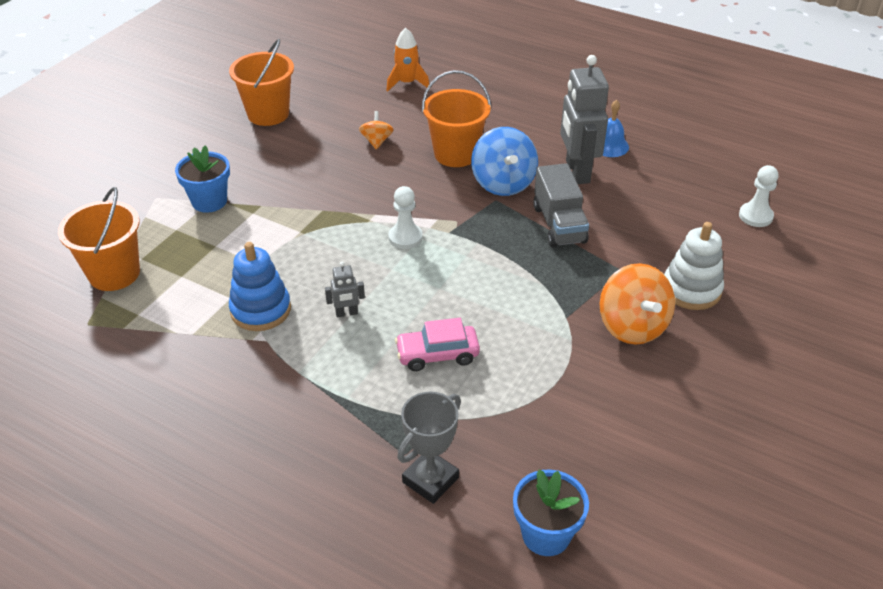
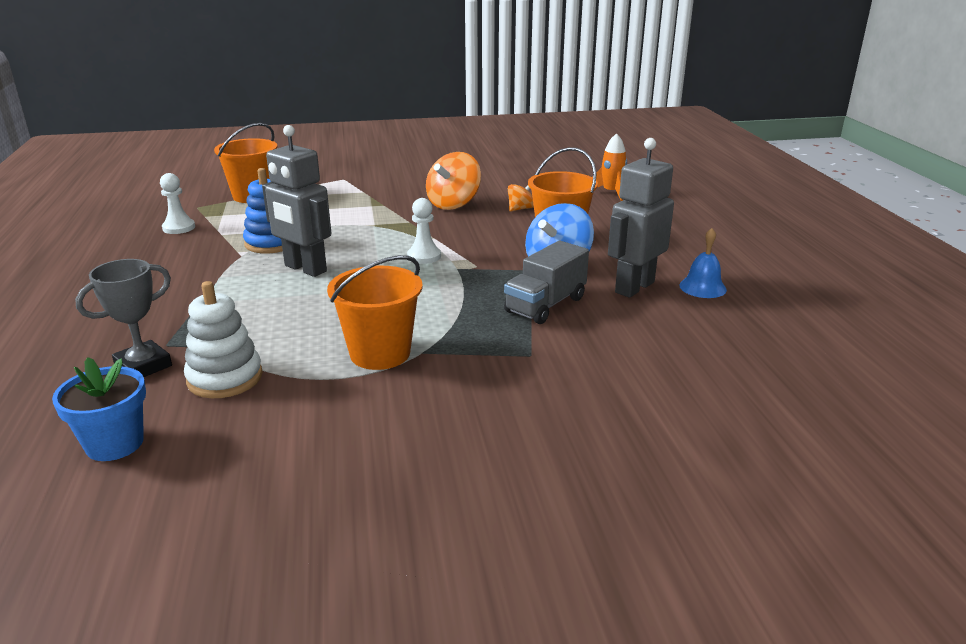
camera: 50 degrees right, 15 degrees down
(209, 201) = (363, 191): blue flower pot -> none
(268, 114) = (485, 172): orange bucket -> orange bucket (380, 353)
(346, 313) = (305, 269): grey robot -> grey robot, size x2.23
(430, 480) = (143, 366): grey trophy -> grey trophy turned 45 degrees counterclockwise
(437, 355) = (299, 316): pink car -> none
(632, 326) = (456, 389): orange spinning top -> orange spinning top (453, 204)
(691, 290) = (562, 402): white stacking toy -> white stacking toy (225, 378)
(755, 216) = (752, 399): white pawn -> white pawn (179, 228)

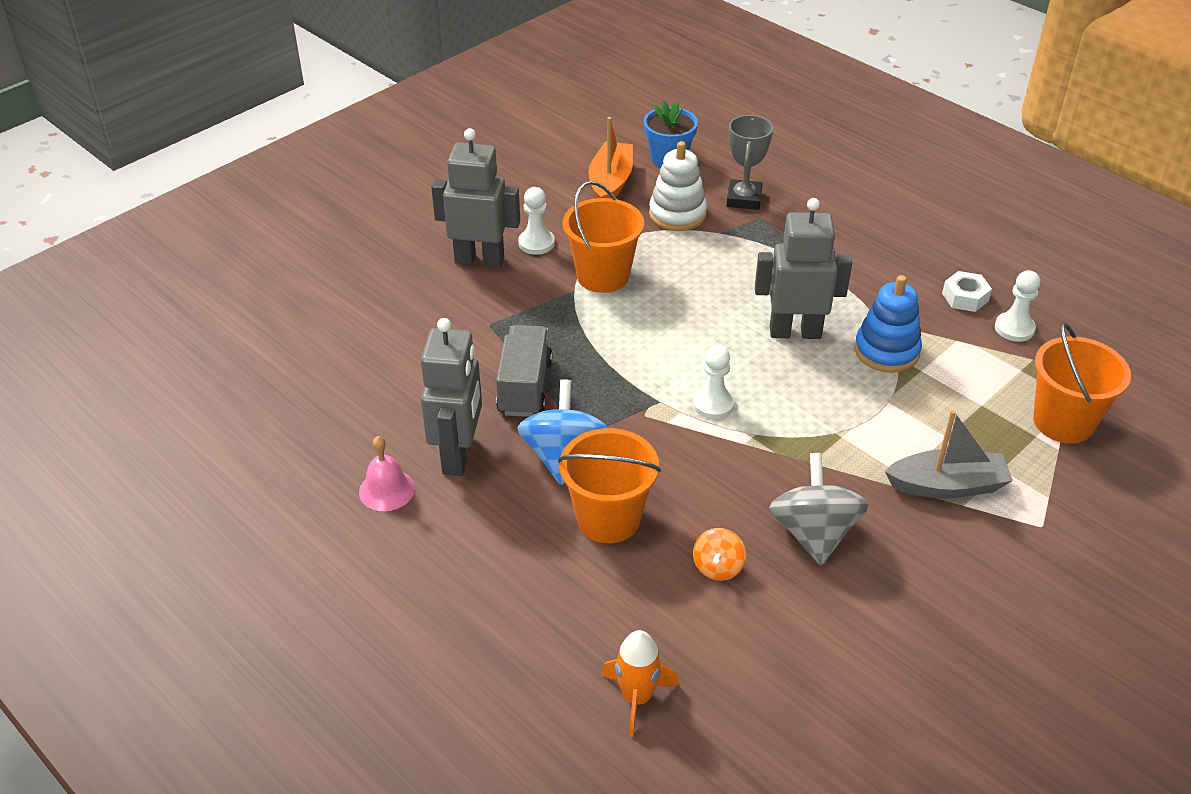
camera: 145 degrees right, 15 degrees up
(164, 248) = (965, 297): none -> white nut
(223, 444) = (610, 182): none -> orange boat
(358, 197) = (947, 486): none -> grey boat
(400, 408) = (536, 243): none -> white pawn
(453, 204) = (813, 533): orange spinning top -> grey spinning top
(479, 416) = (479, 260): none -> grey robot
(702, 287) = (386, 490): blue bell -> pink bell

